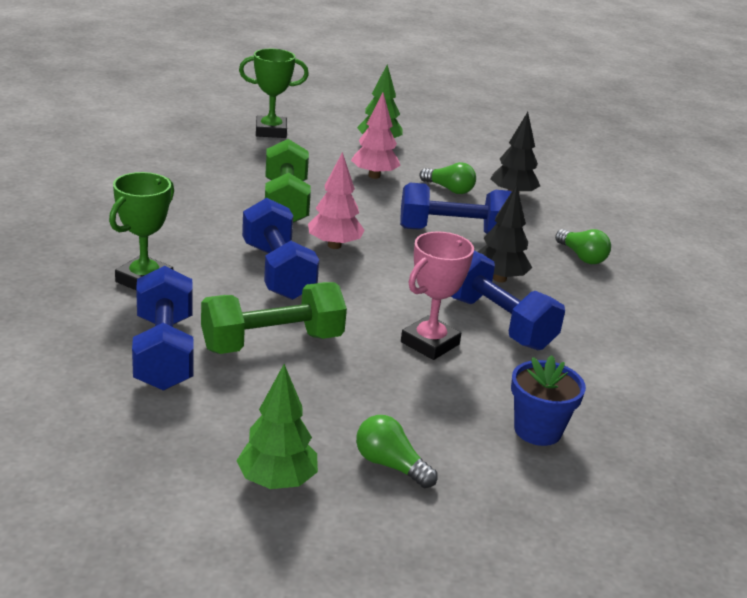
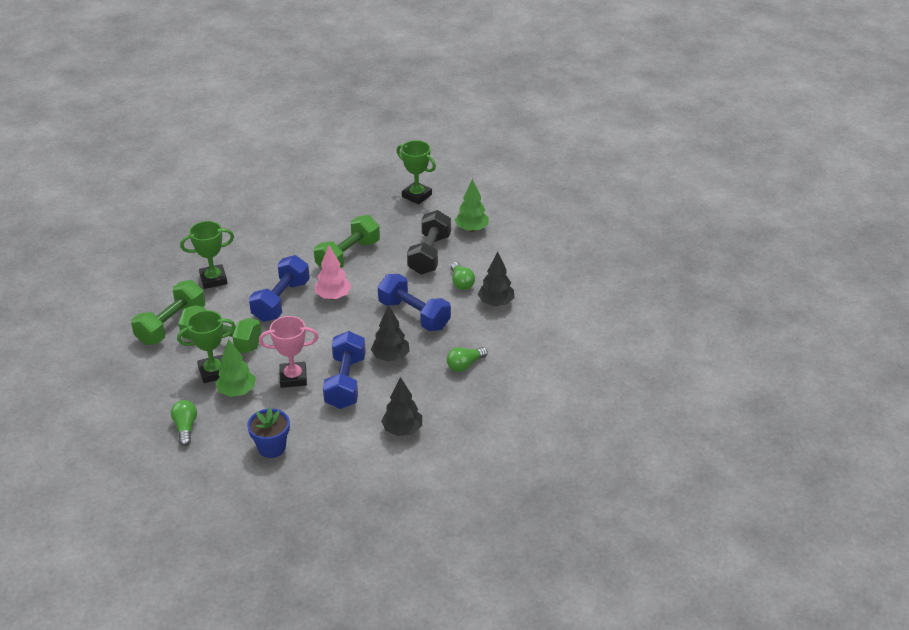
camera: 45 degrees right, 10 degrees up
(164, 352) = (171, 325): blue dumbbell -> green dumbbell
(277, 482) = (134, 410): green tree -> green tree (237, 391)
(317, 381) = (213, 372): none -> green trophy
(374, 176) = (429, 254): pink tree -> black dumbbell
(582, 257) = (465, 365): green light bulb -> green light bulb turned 45 degrees clockwise
(636, 341) = (402, 430): none -> black tree

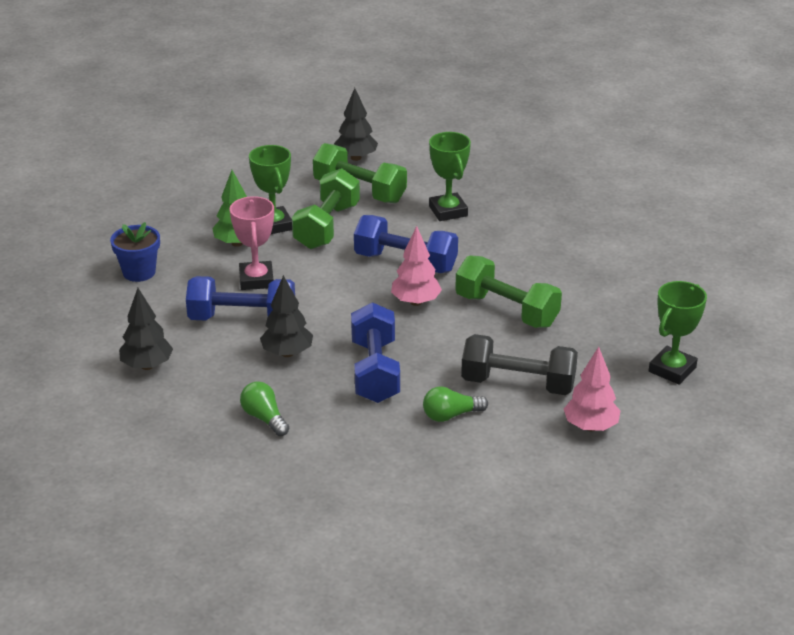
camera: 90 degrees right, 5 degrees down
(185, 427) = (183, 215): green light bulb -> none
(414, 315) = (375, 371): blue dumbbell -> blue dumbbell turned 45 degrees counterclockwise
(471, 229) = (590, 427): green tree -> pink tree
(496, 303) = (402, 450): black tree -> black tree (356, 158)

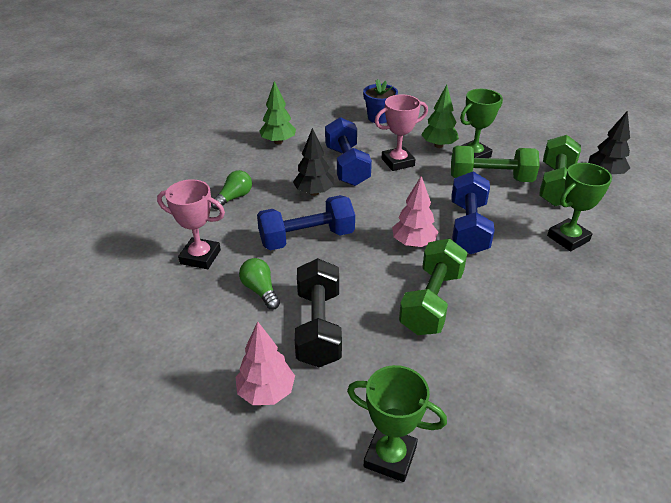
camera: 75 degrees right, 5 degrees up
(147, 366) = (278, 142): black tree -> green tree
(375, 455) = (200, 257): none -> pink trophy

